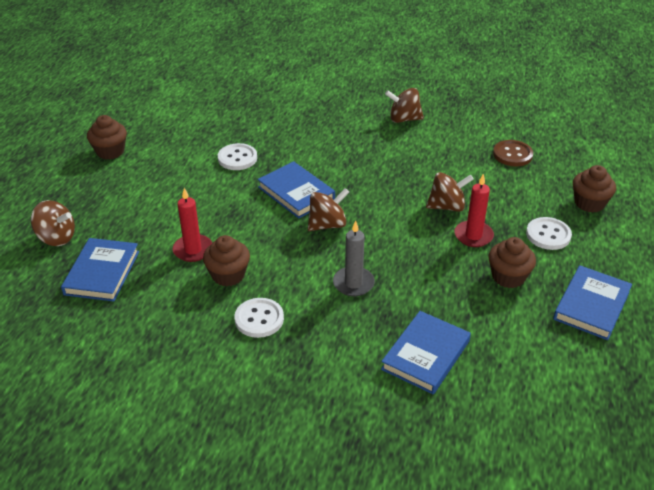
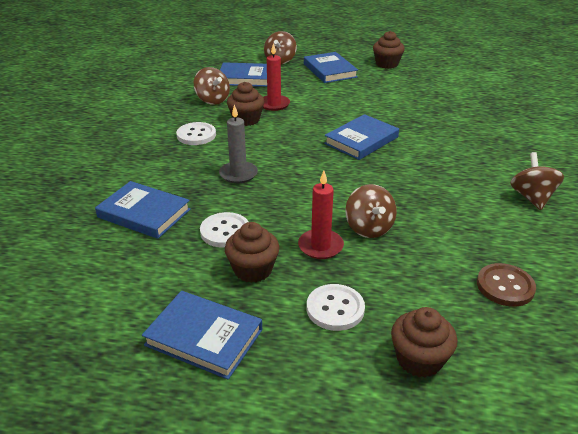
camera: 85 degrees right, 5 degrees down
(110, 197) = (330, 70): none -> blue book
(237, 158) = (402, 111): white button -> white button (225, 231)
(327, 224) = (318, 158): brown spinning top -> brown spinning top (212, 100)

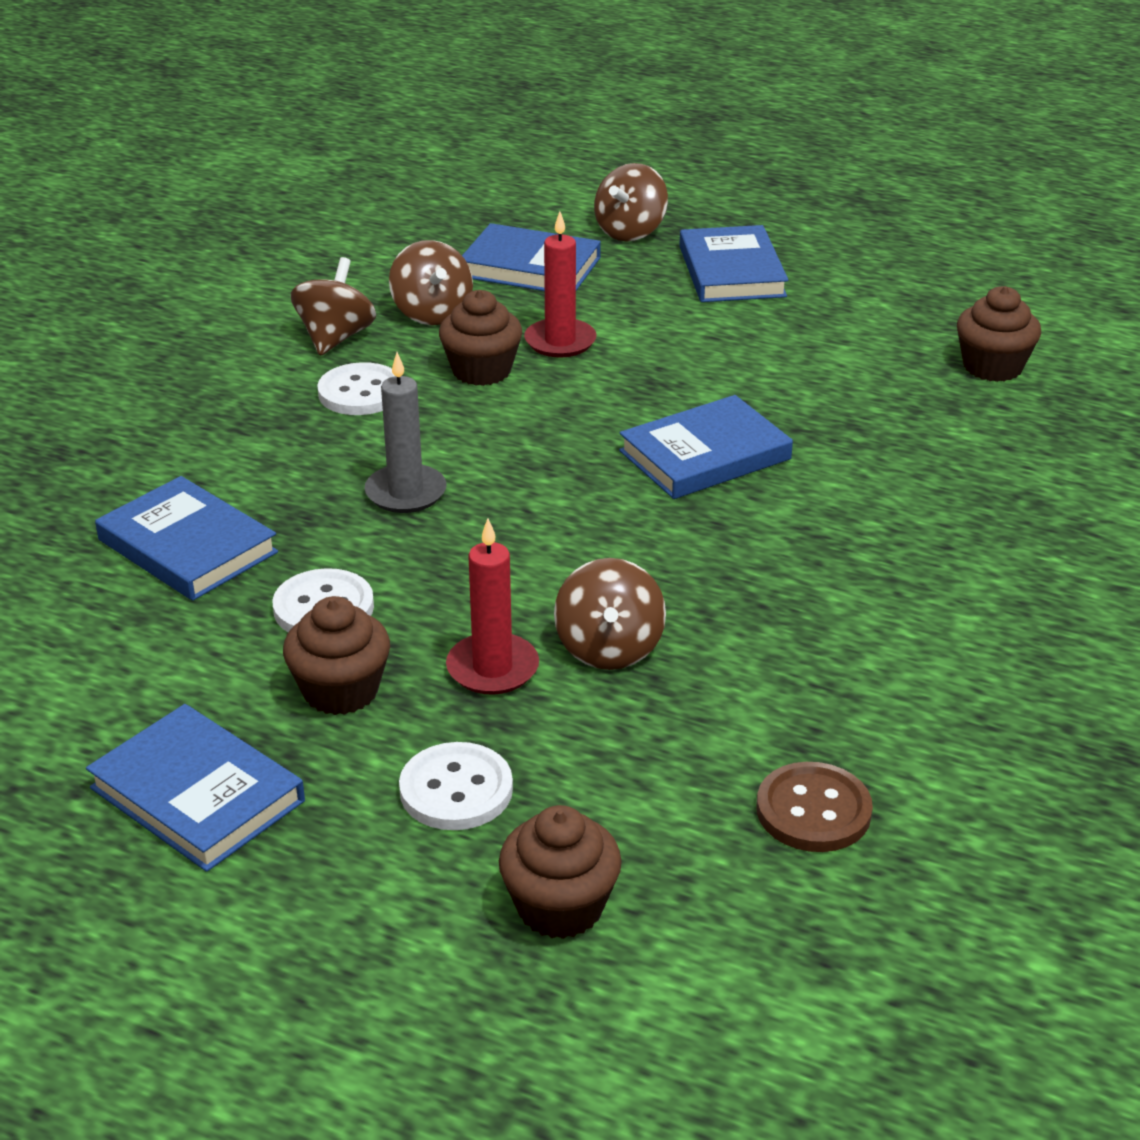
camera: 15 degrees right, 0 degrees up
(387, 64) = (878, 270): brown cupcake -> brown cupcake (992, 367)
(532, 197) = (1001, 642): brown spinning top -> brown spinning top (335, 338)

